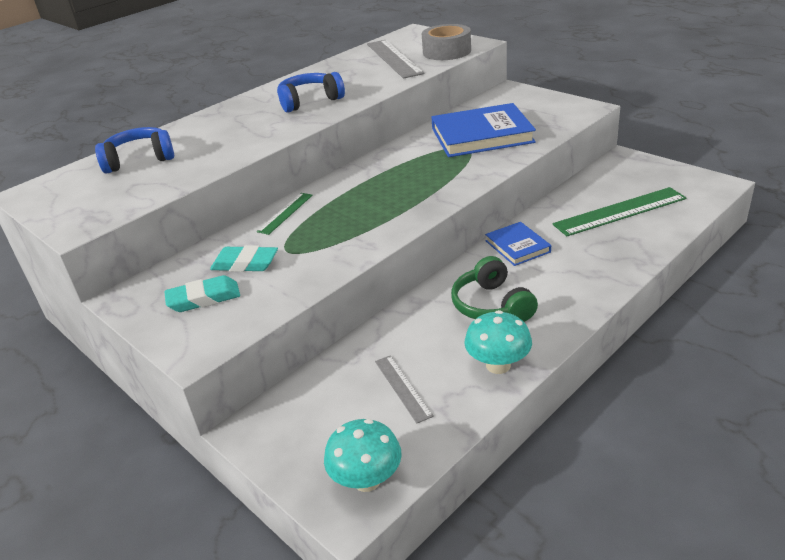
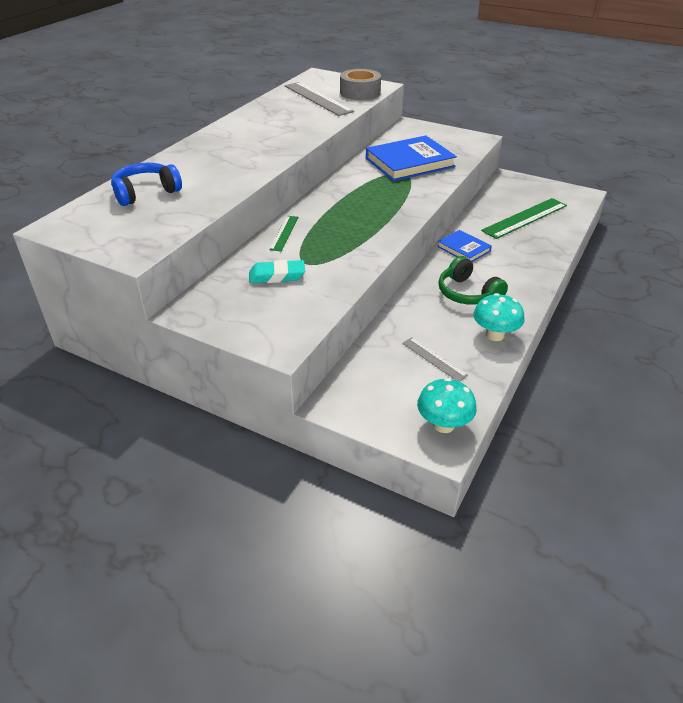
camera: 20 degrees left, 5 degrees up
(204, 298) = (260, 306): turquoise eraser -> none
(310, 101) = (269, 136): blue headphones -> none

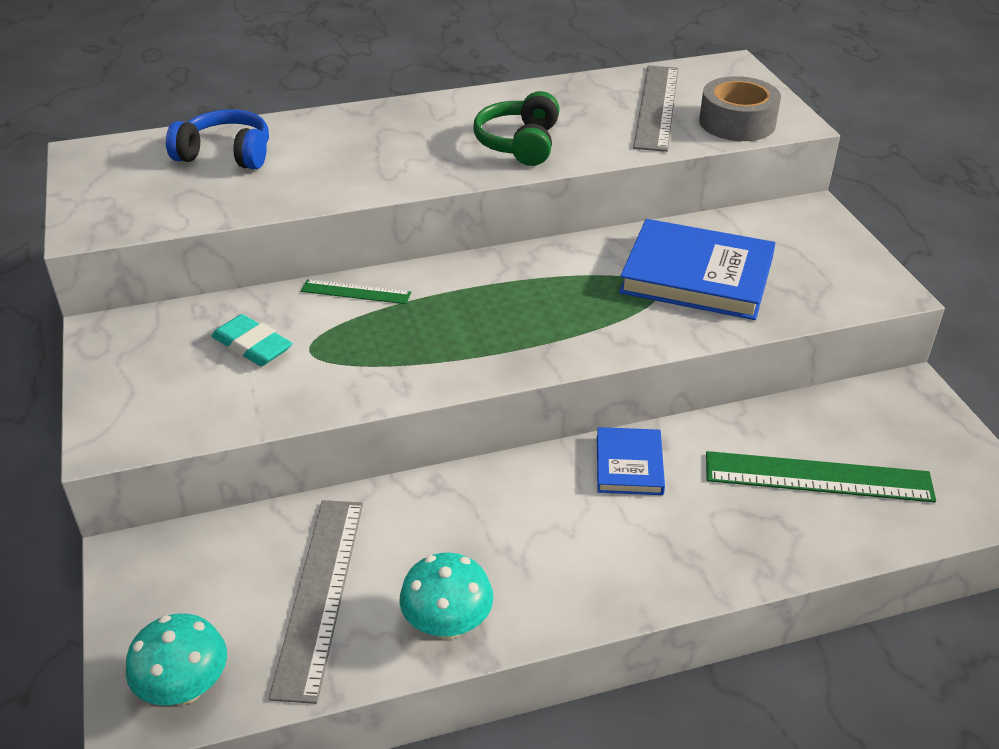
camera: 45 degrees right, 0 degrees up
(284, 233) = (356, 292): green ruler -> green ruler turned 45 degrees clockwise
(434, 359) = (319, 594): grey ruler -> grey ruler, size x1.85
(468, 293) = (517, 536): green headphones -> green headphones (520, 144)

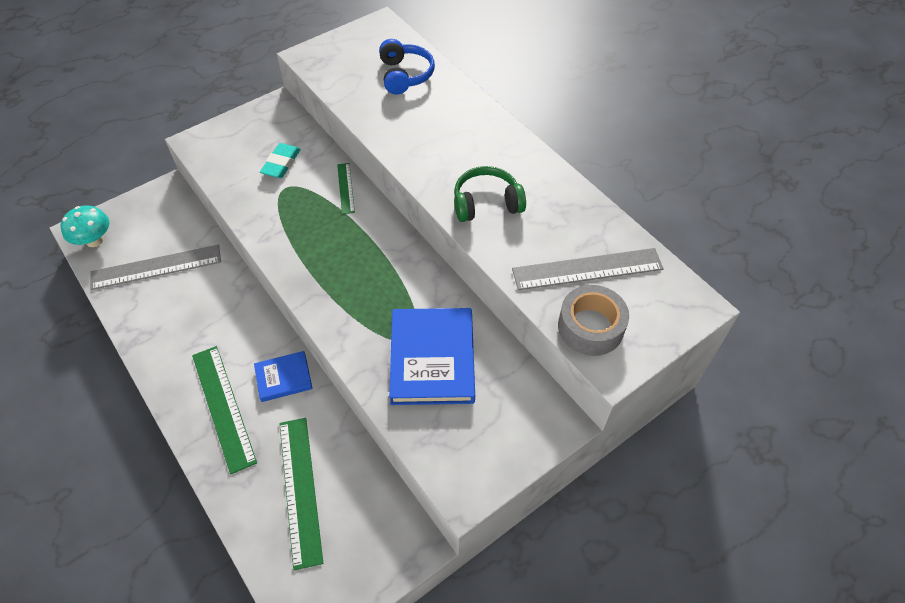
camera: 70 degrees right, 15 degrees up
(447, 624) = (145, 325): turquoise mushroom -> none
(657, 540) = (223, 407): none -> green ruler

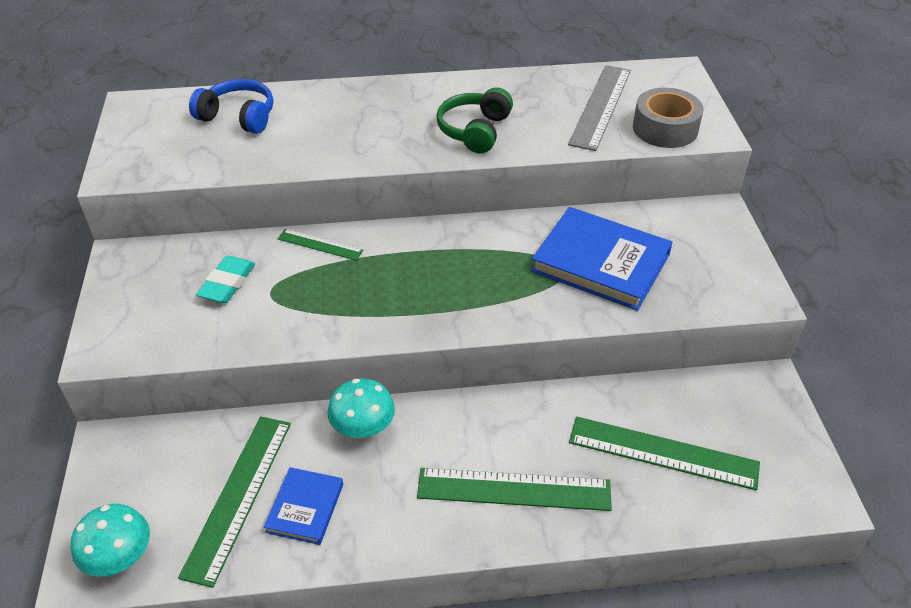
camera: 60 degrees left, 10 degrees down
(156, 267) = (238, 496): grey ruler -> green ruler
(235, 301) = (363, 429): none -> turquoise mushroom
(281, 163) = (227, 283): turquoise eraser -> turquoise eraser turned 60 degrees clockwise
(283, 378) = (509, 419): blue book -> blue book (305, 508)

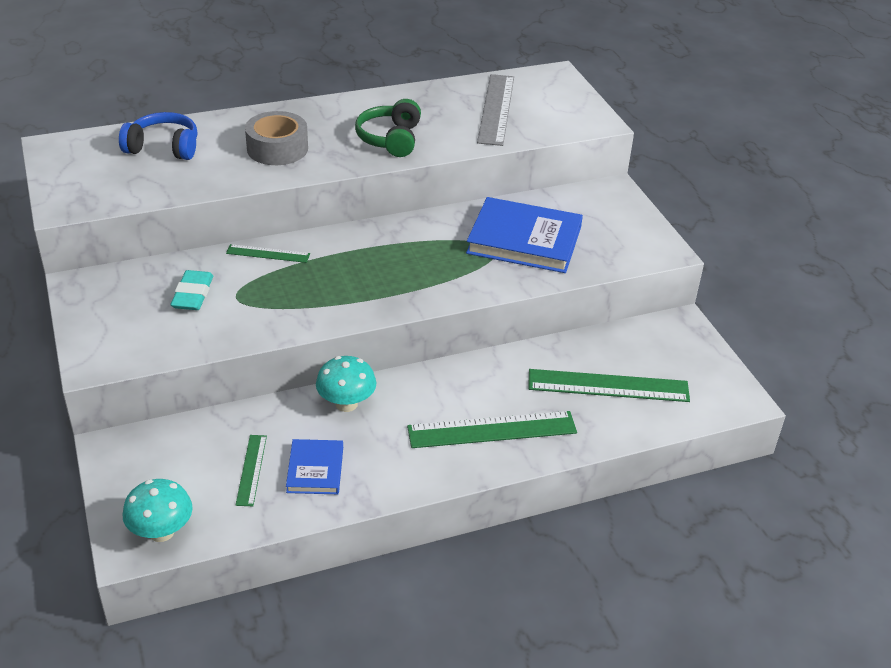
camera: 15 degrees left, 5 degrees down
(238, 496) = (251, 470): green ruler -> green ruler, size x0.54
(665, 128) = (557, 122): grey tape -> grey tape (277, 148)

